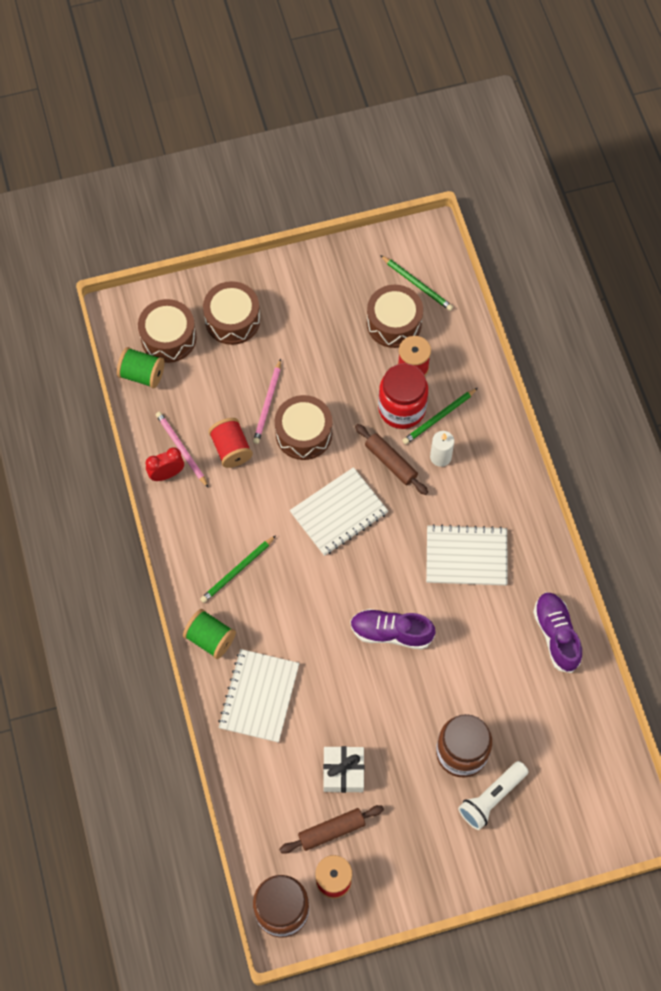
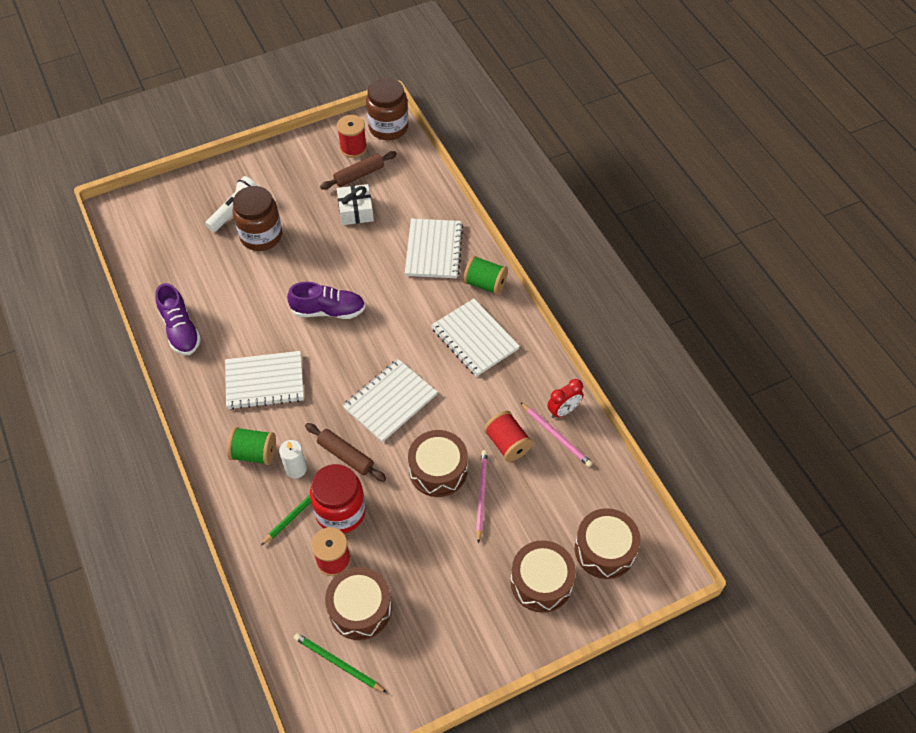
camera: 170 degrees right, 10 degrees down
(142, 374) = (619, 504): green spool -> green spool (254, 453)
(237, 570) = (474, 338): green pencil -> white notebook

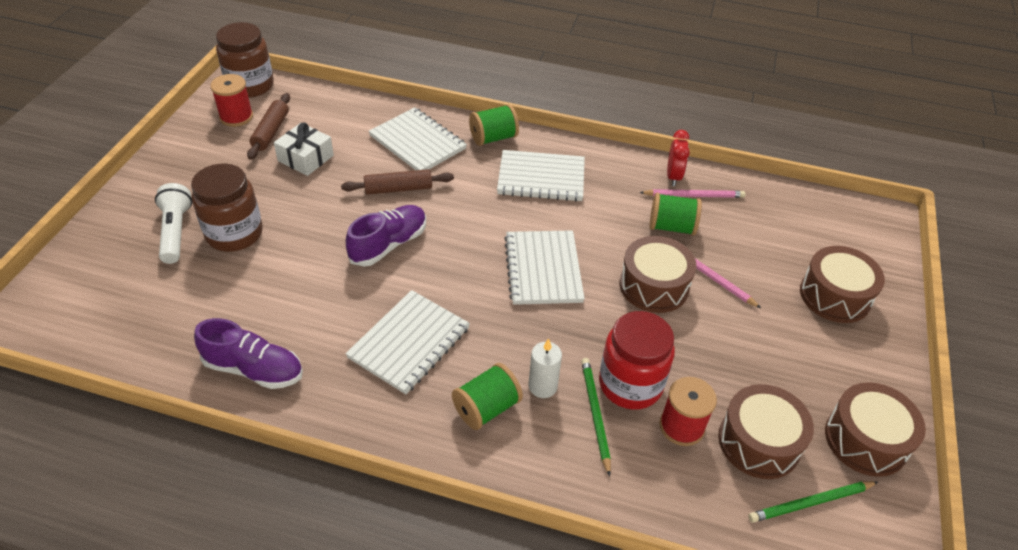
camera: 50 degrees left, 10 degrees down
(346, 455) = (569, 338): brown rolling pin -> brown rolling pin (398, 189)
(507, 444) = (671, 227): red spool -> green spool
(605, 549) = (834, 239): brown drum -> brown drum (865, 440)

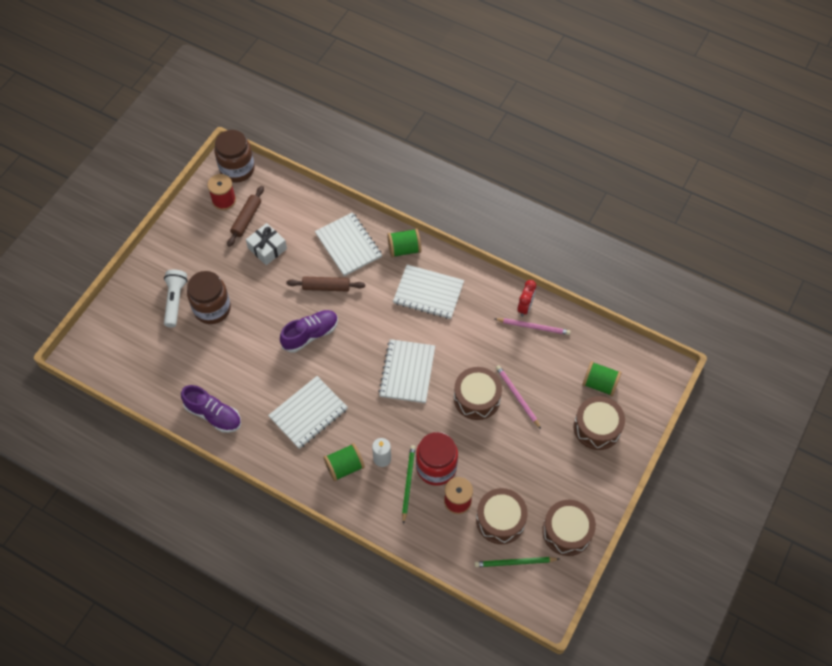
camera: 15 degrees right, 15 degrees up
(671, 227) = (507, 352): green spool -> green spool (599, 384)

